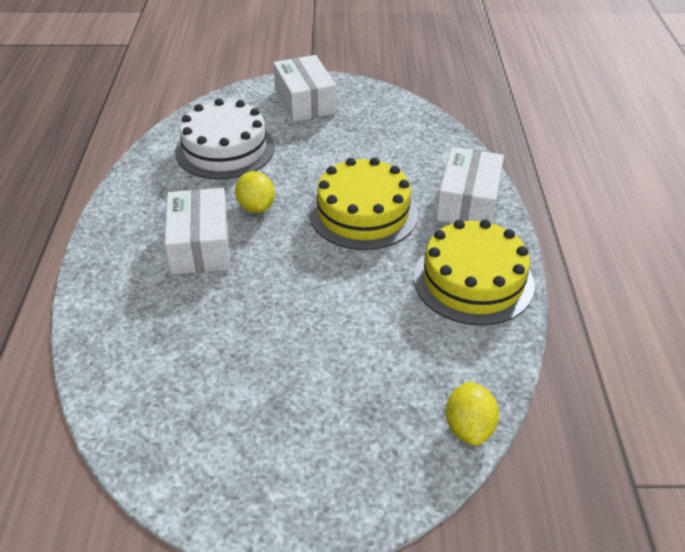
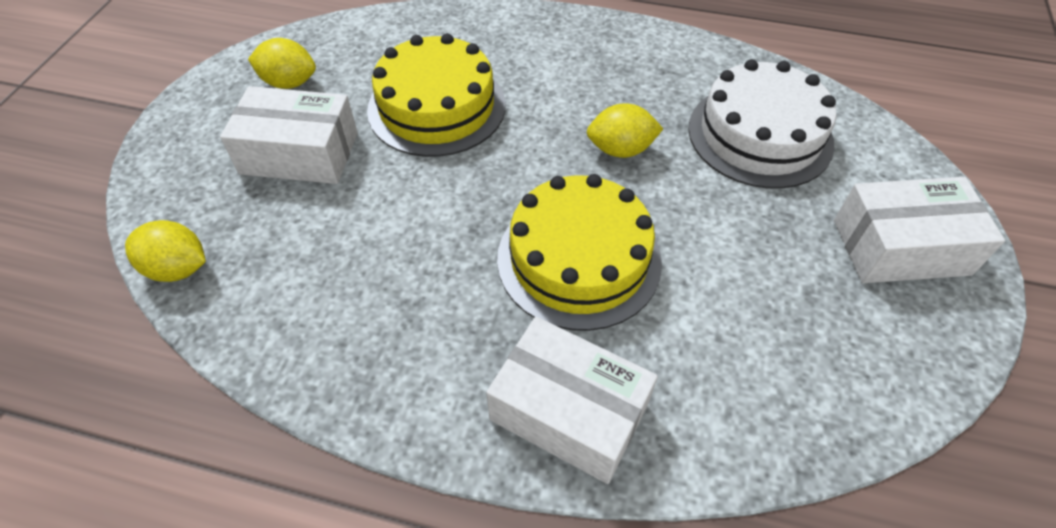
camera: 105 degrees right, 10 degrees up
(201, 245) = (561, 95): white box -> white box (299, 153)
(218, 442) = (289, 83): none -> yellow lemon
(473, 280) = (390, 353): yellow cake -> yellow cake (437, 107)

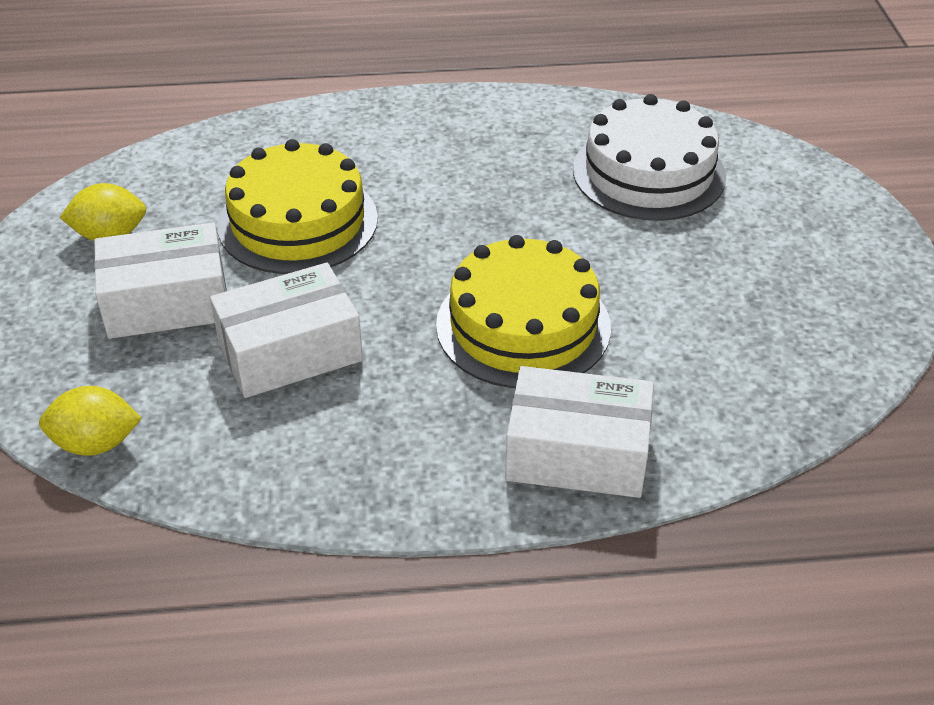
camera: 20 degrees left, 10 degrees down
(621, 149) = (516, 218): yellow lemon -> none
(900, 247) = (818, 240): white box -> white box (290, 351)

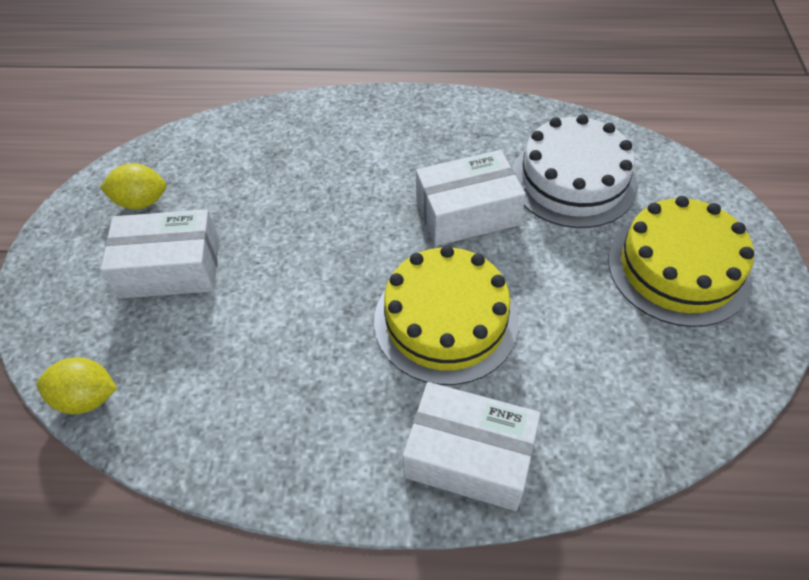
camera: 10 degrees right, 10 degrees up
(290, 351) = (254, 326): white box -> white box (467, 213)
(298, 221) = (285, 202): yellow cake -> yellow cake (678, 268)

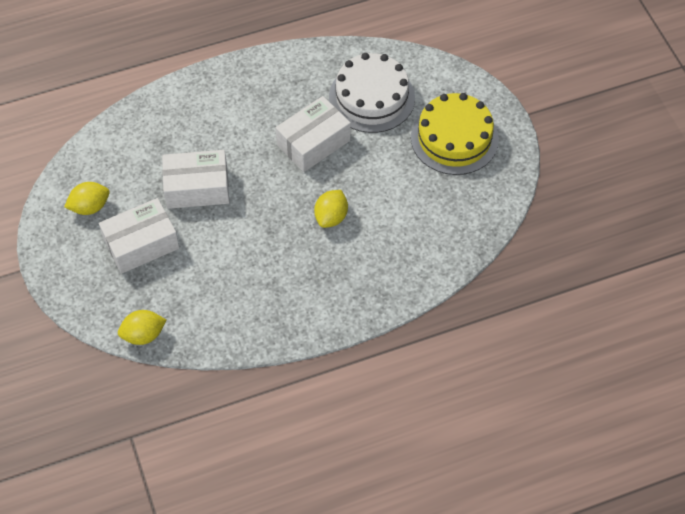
camera: 25 degrees left, 5 degrees up
(445, 321) = (331, 217): yellow cake -> yellow lemon
(469, 457) = (377, 286): white box -> white box (197, 188)

